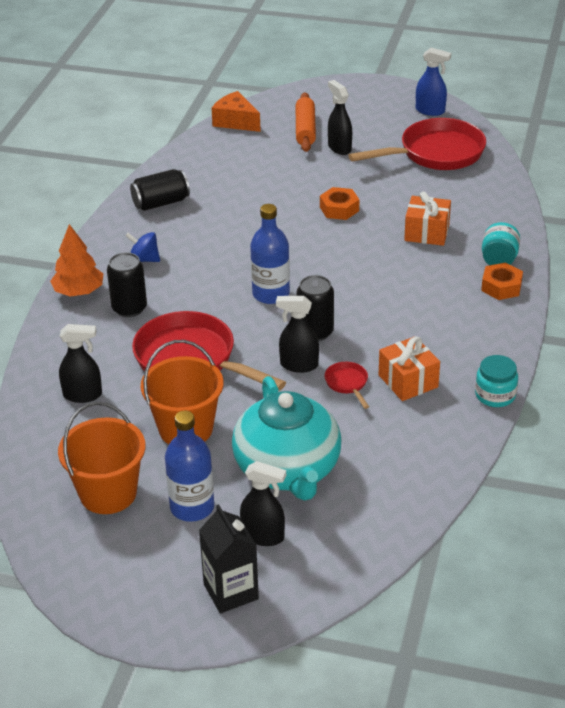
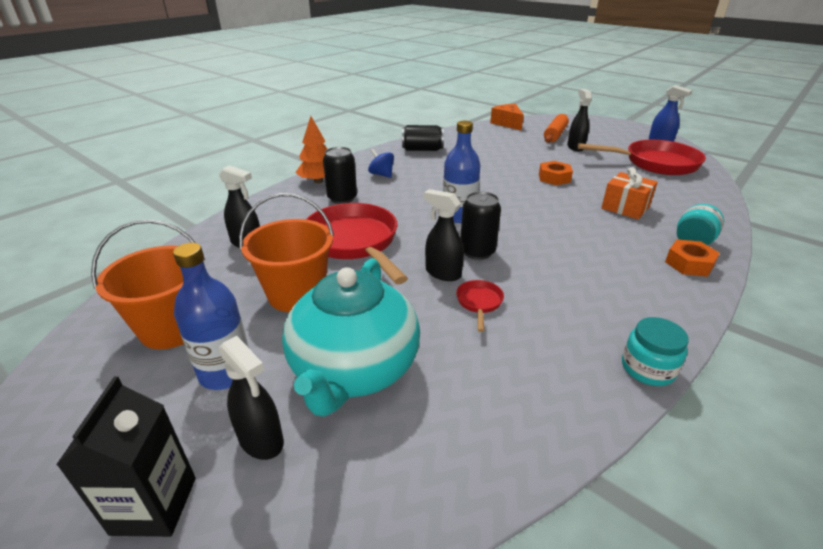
camera: 25 degrees right, 5 degrees down
(408, 381) = (546, 320): orange gift -> none

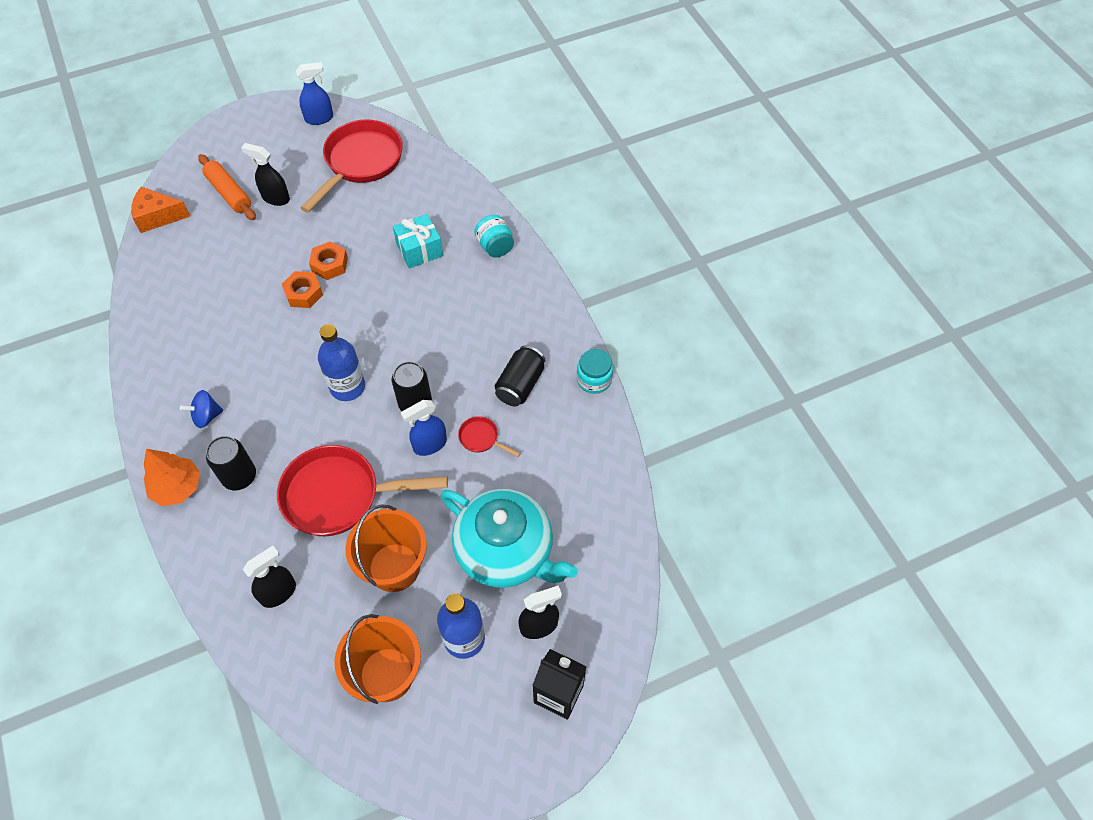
camera: 65 degrees left, 25 degrees up
(422, 149) = (167, 345): black can -> black can (520, 385)
(443, 273) = (429, 445): black spray bottle -> blue spray bottle
(625, 207) = (419, 250): orange gift -> turquoise gift
(689, 264) = (517, 272): orange nut -> orange nut (303, 293)

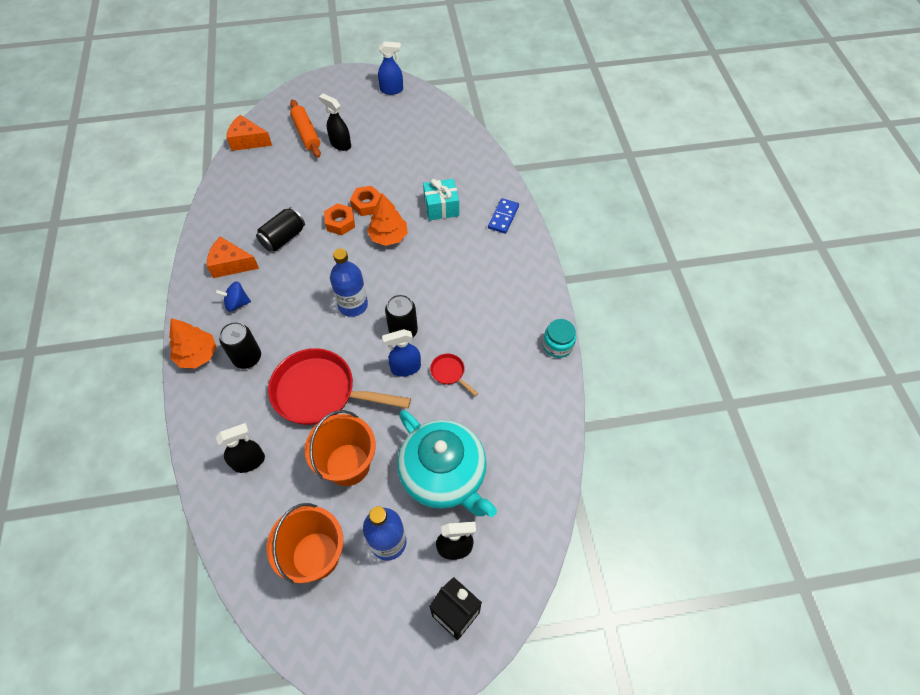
camera: 15 degrees right, 0 degrees up
(184, 372) = (231, 264): none -> orange cheese
(360, 163) = (414, 130): red pan -> none
(367, 298) = (388, 236): none -> orange tree
(495, 246) = (503, 217): turquoise jar -> blue domino
(520, 385) = (494, 335): black can -> black can (283, 238)

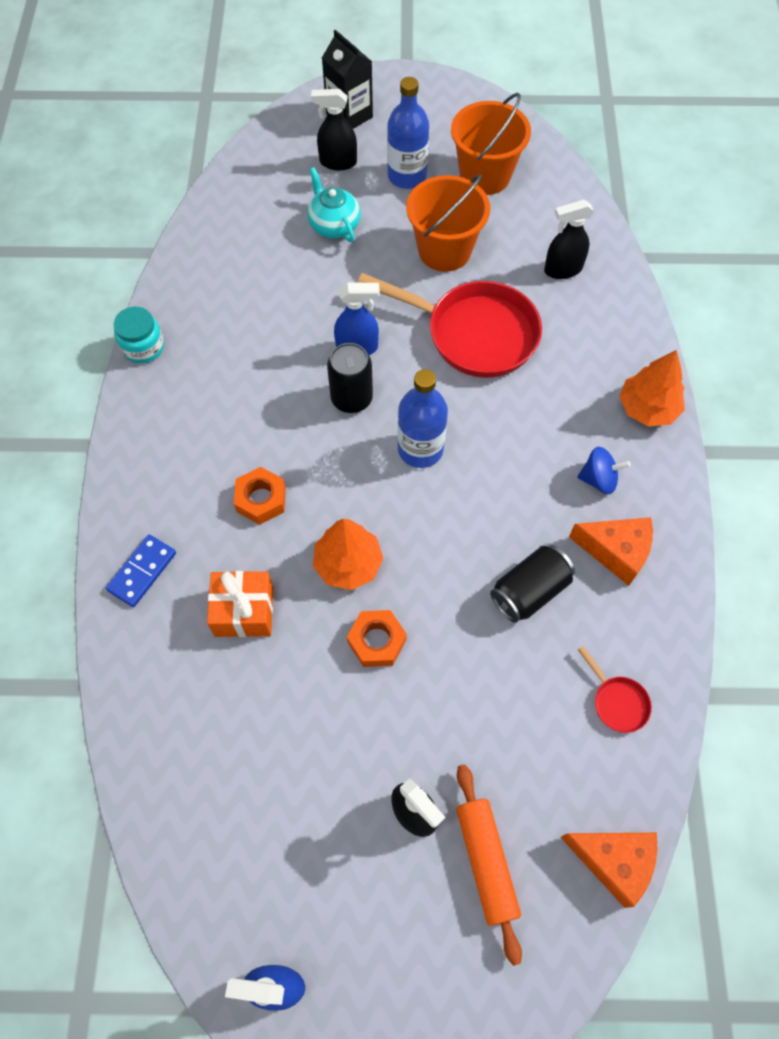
camera: 170 degrees left, 5 degrees up
(247, 358) = (575, 394): black can -> none
(340, 223) = (429, 607): orange nut -> orange nut (261, 499)
(441, 207) = (244, 611): turquoise gift -> orange gift
(444, 475) = (334, 225): turquoise teapot -> turquoise teapot, size x0.52
(449, 373) = (300, 333): red pan -> red pan (617, 702)

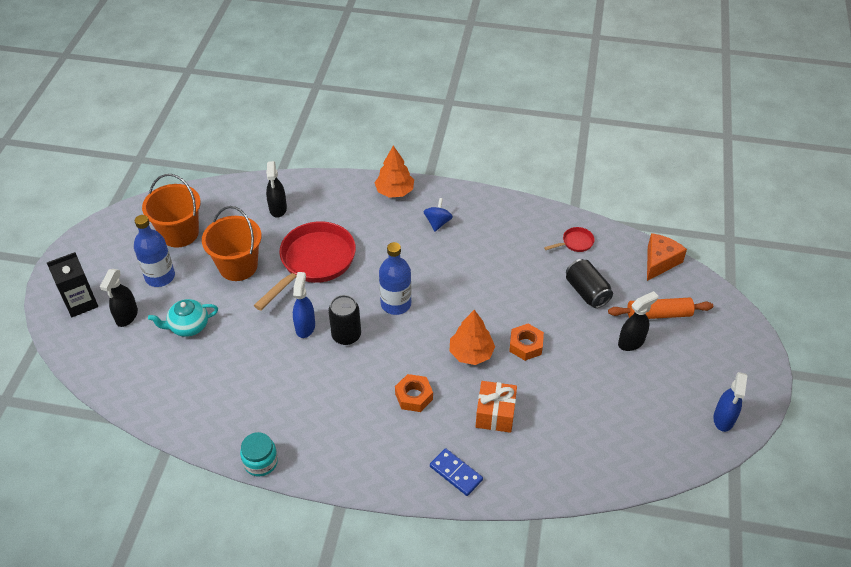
camera: 80 degrees left, 15 degrees down
(529, 591) = (504, 267): black can -> black can (587, 292)
(616, 551) = (486, 225): orange cheese -> none

